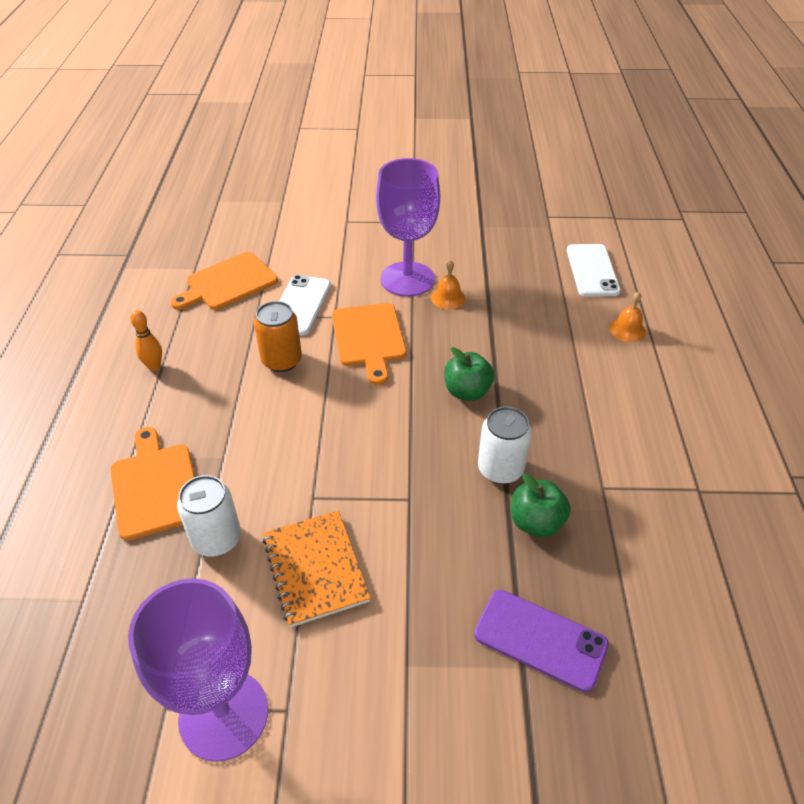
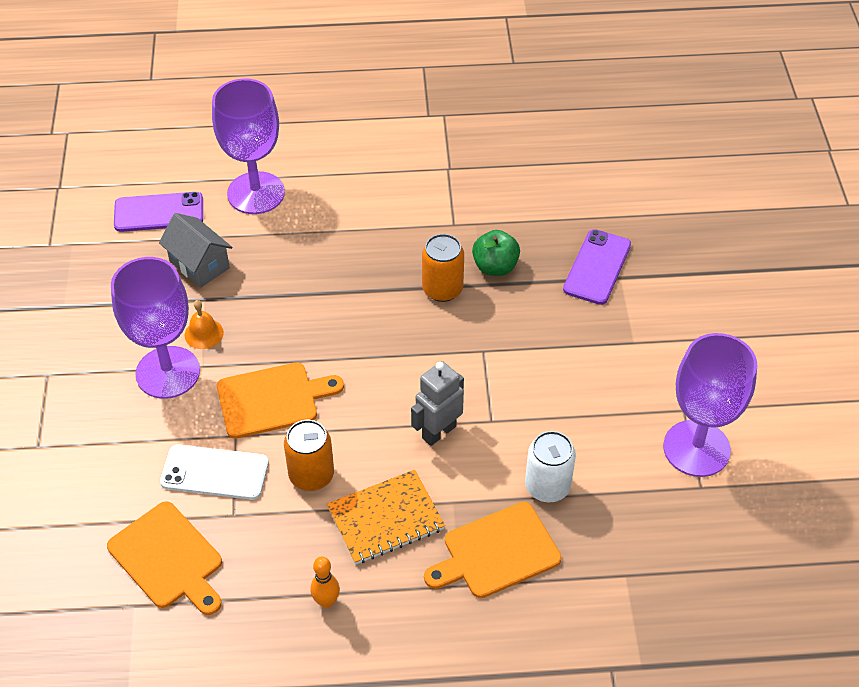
camera: 95 degrees left, 5 degrees up
(308, 452) = (438, 432): none -> grey robot
(315, 569) = (564, 408): orange notebook -> orange notebook (385, 518)
(467, 391) = (349, 314): green apple -> none
(500, 469) = (442, 289): white can -> orange can
(529, 295) = (199, 264): none -> grey house
(592, 270) = (159, 212): white phone -> purple phone
(627, 330) = (256, 193): orange bell -> purple goblet

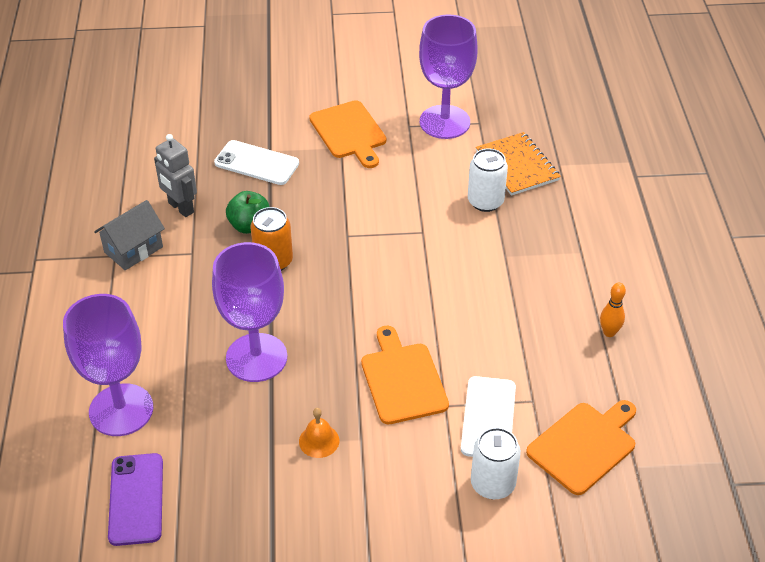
camera: 90 degrees left, 5 degrees down
(133, 472) = (492, 484): none -> white can
(168, 372) = (369, 467): purple goblet -> purple goblet (256, 357)
(199, 264) = (222, 453): grey house -> grey house (133, 249)
(311, 475) = (486, 347): orange can -> none
(385, 518) = (525, 297): orange notebook -> orange notebook (517, 166)
(438, 432) = (435, 264): grey robot -> grey robot (180, 208)
(497, 552) = (549, 231): orange cutting board -> orange cutting board (349, 132)
(597, 267) = (257, 163): purple phone -> white phone

